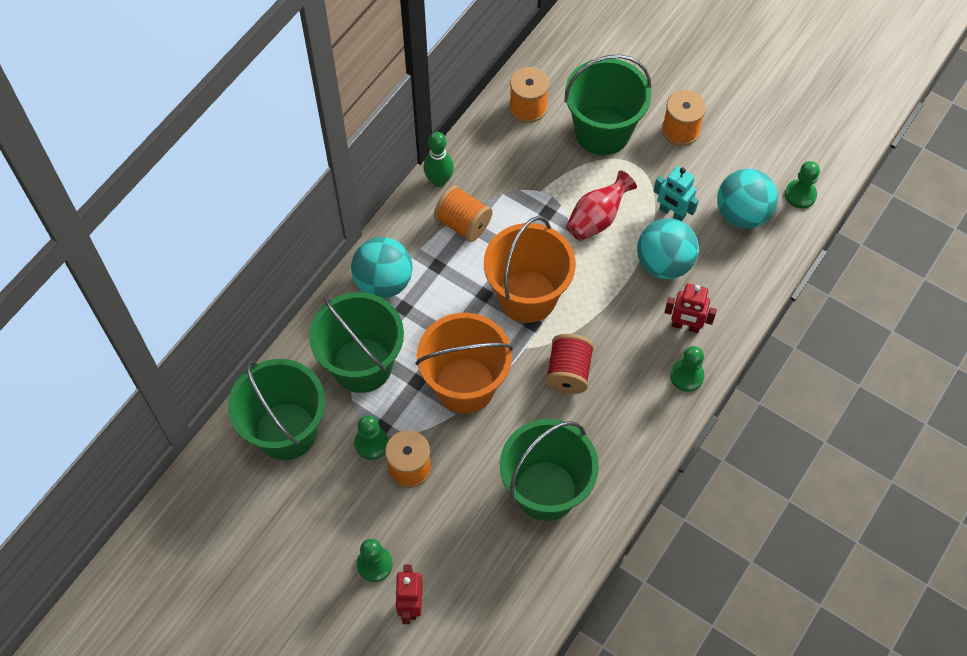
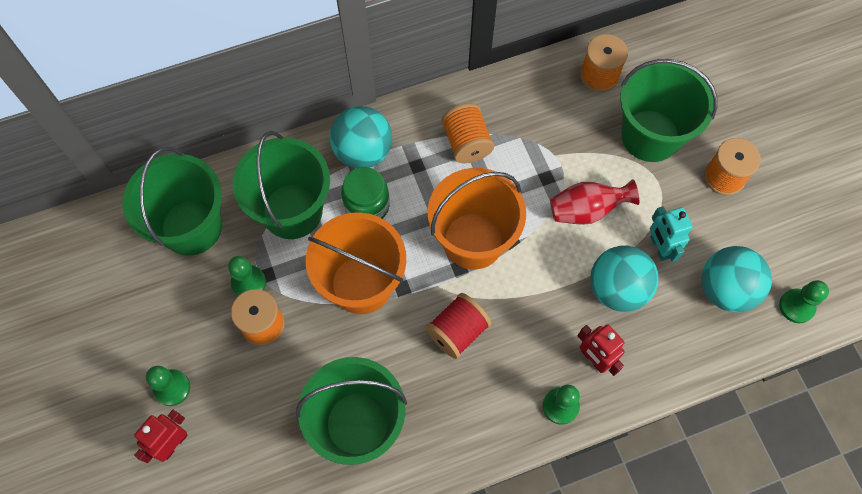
camera: 35 degrees right, 5 degrees up
(421, 322) = (367, 206): none -> green jar
(439, 180) = (474, 93): green bowling pin -> none

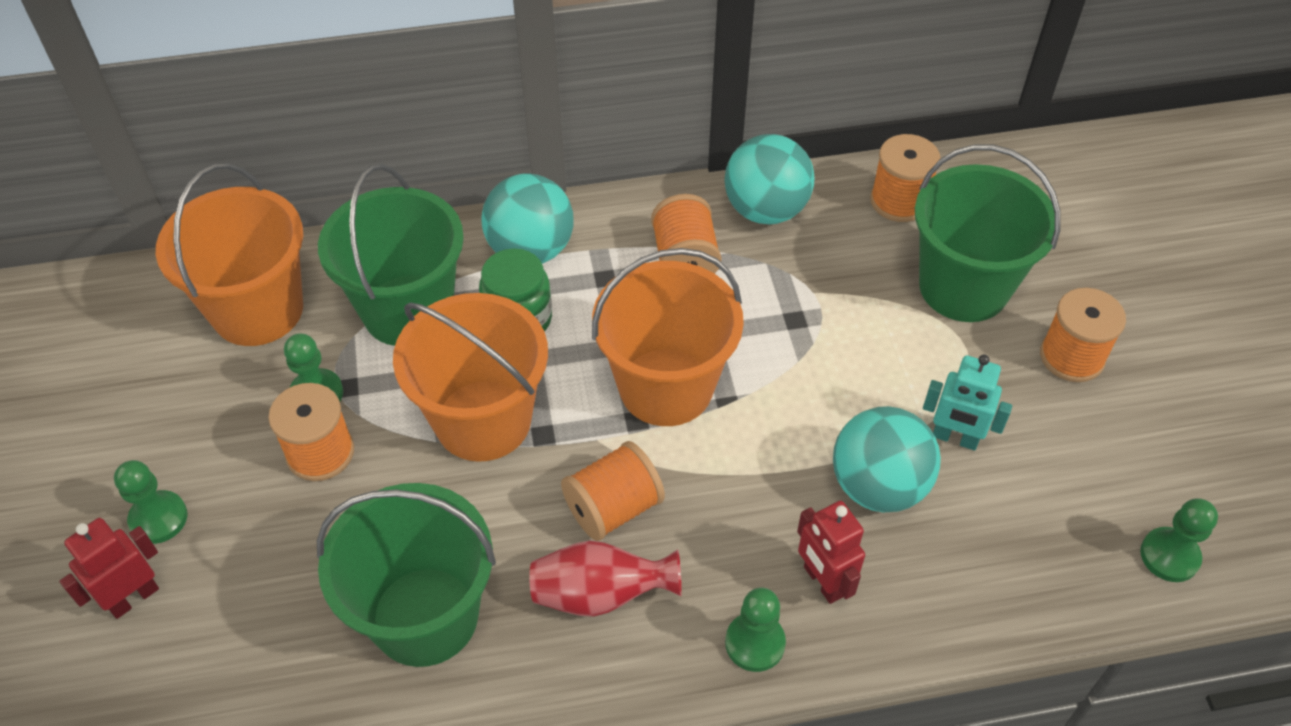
camera: 10 degrees right, 15 degrees down
(191, 227) = (258, 310): green bucket -> orange bucket
(457, 331) = (613, 508): red spool -> orange spool
(586, 210) = (848, 371): red vase -> red vase (600, 594)
(659, 247) = (955, 438): turquoise robot -> turquoise robot turned 60 degrees counterclockwise
(725, 289) = (1054, 513): turquoise ball -> turquoise ball (765, 210)

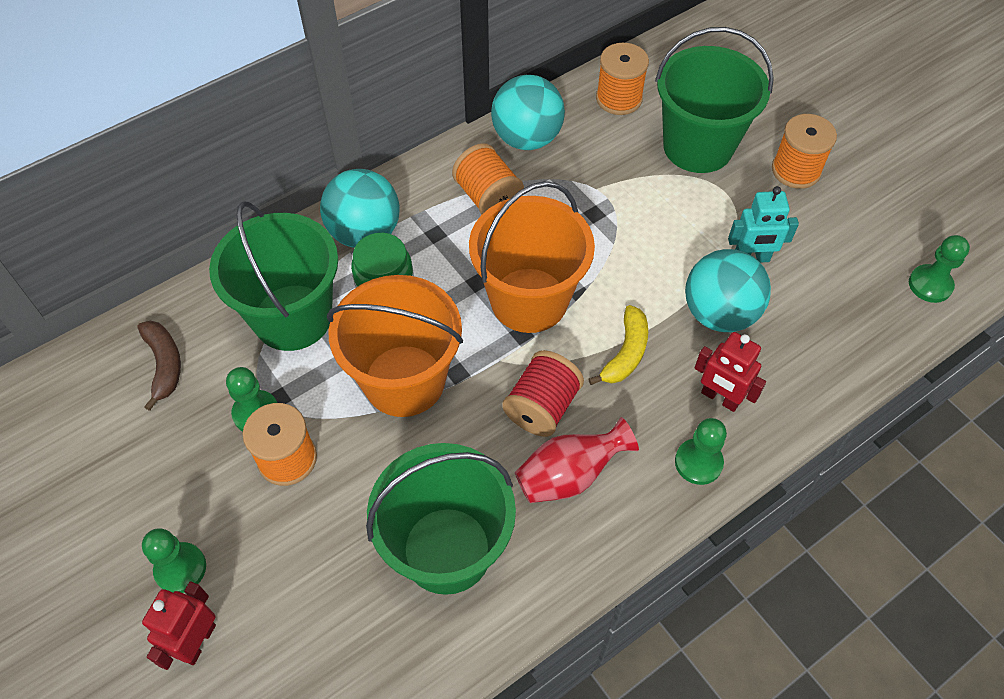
camera: 25 degrees left, 5 degrees up
(258, 310) = (164, 364): orange bucket -> brown banana
(613, 508) = (542, 407): orange spool -> red spool
(741, 487) = (625, 353): none -> yellow banana

